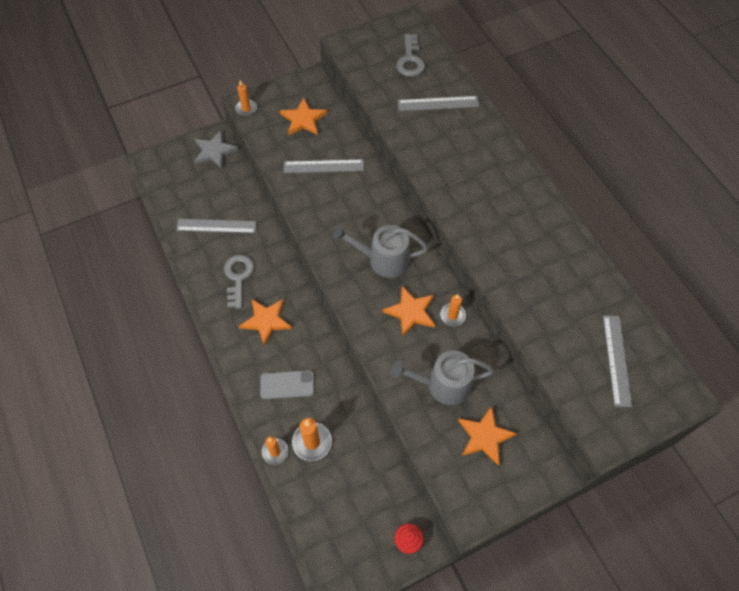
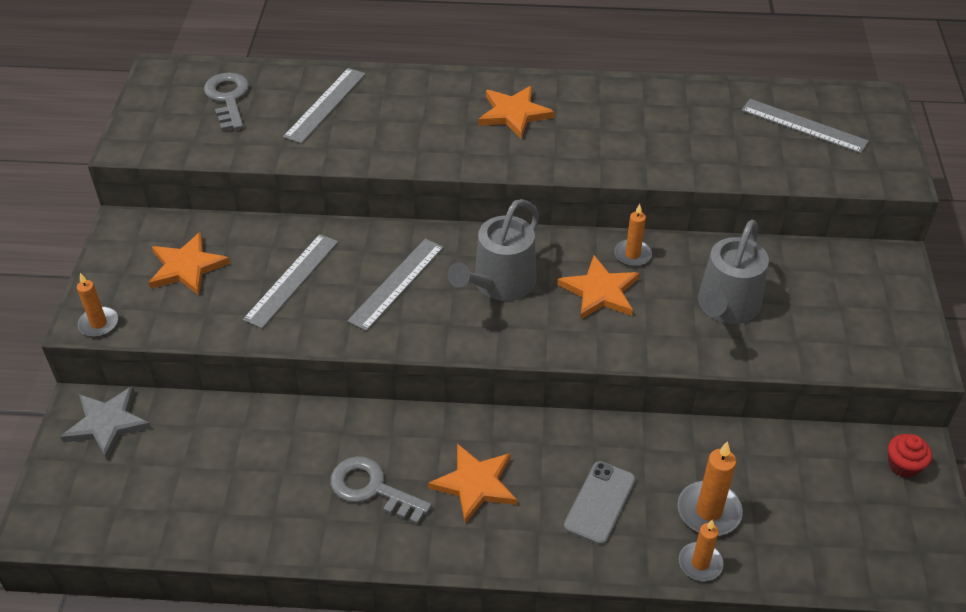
camera: 60 degrees left, 15 degrees down
(216, 226) = (254, 479): grey ruler -> grey ruler (396, 283)
(410, 60) = (228, 98): grey key -> grey key turned 135 degrees counterclockwise
(485, 436) = (819, 300): orange star -> orange star (514, 114)

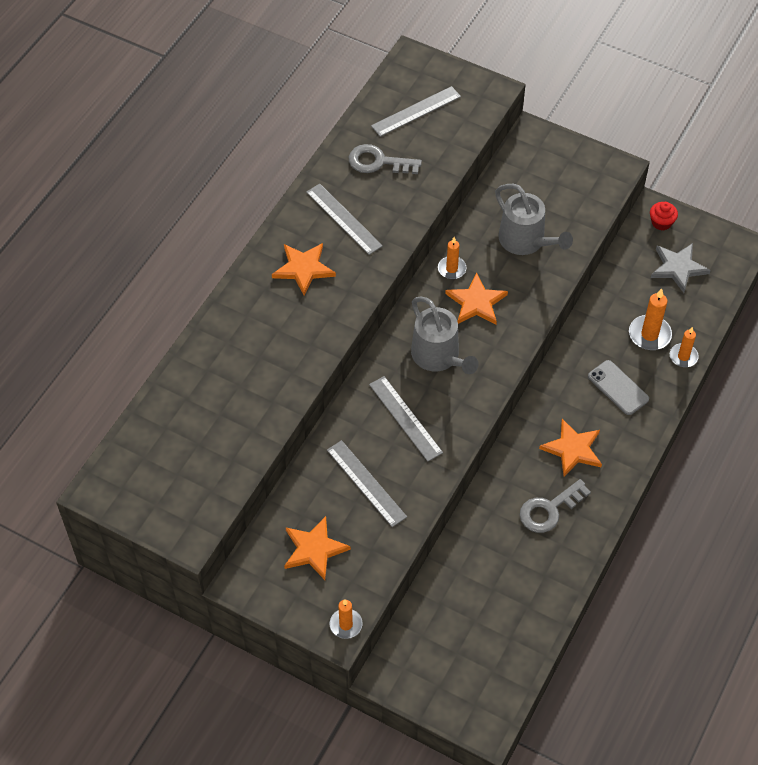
camera: 65 degrees left, 10 degrees up
(107, 423) = (411, 661): grey star -> grey star (678, 268)
(228, 98) = (168, 450): grey key -> grey key (378, 162)
(325, 105) = (218, 385): grey ruler -> grey ruler (344, 219)

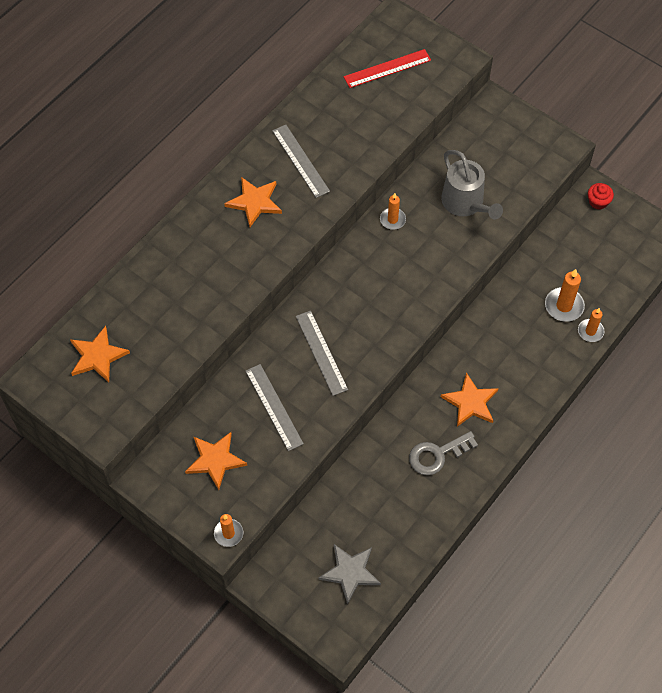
camera: 10 degrees right, 5 degrees up
(378, 162) = (342, 111): grey key -> none
(416, 111) = (387, 68): grey ruler -> red ruler
(438, 356) = (363, 299): grey watering can -> none
(476, 302) = (408, 254): orange star -> orange star (97, 356)
(618, 388) = (524, 351): grey phone -> none
(678, 268) = (604, 247): grey star -> grey star (350, 572)

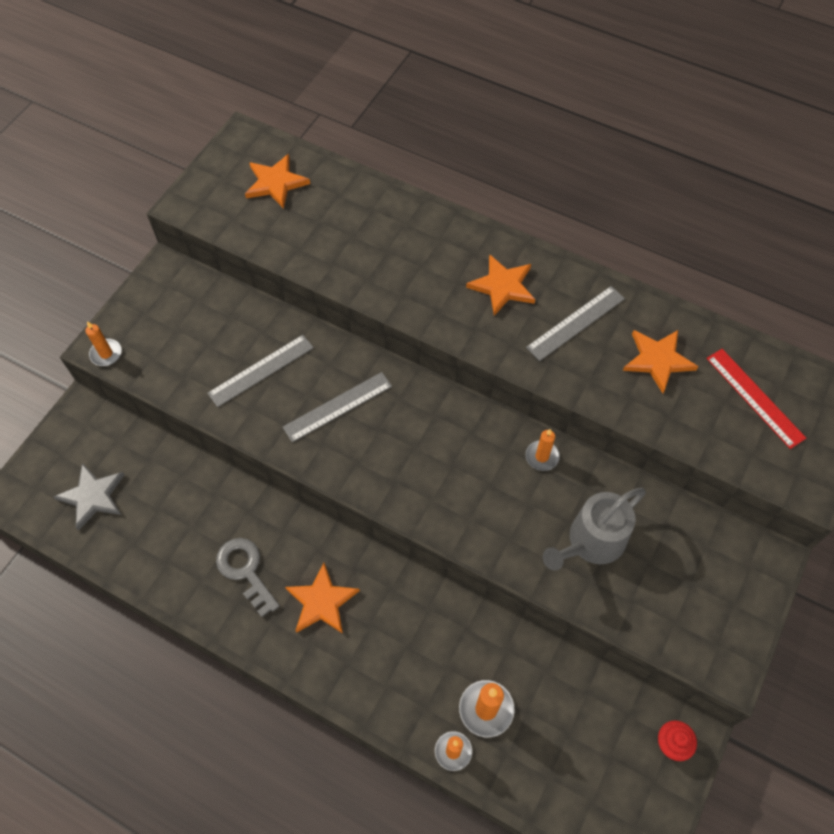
camera: 80 degrees right, 0 degrees up
(215, 460) = (191, 326): orange star -> orange star (657, 360)

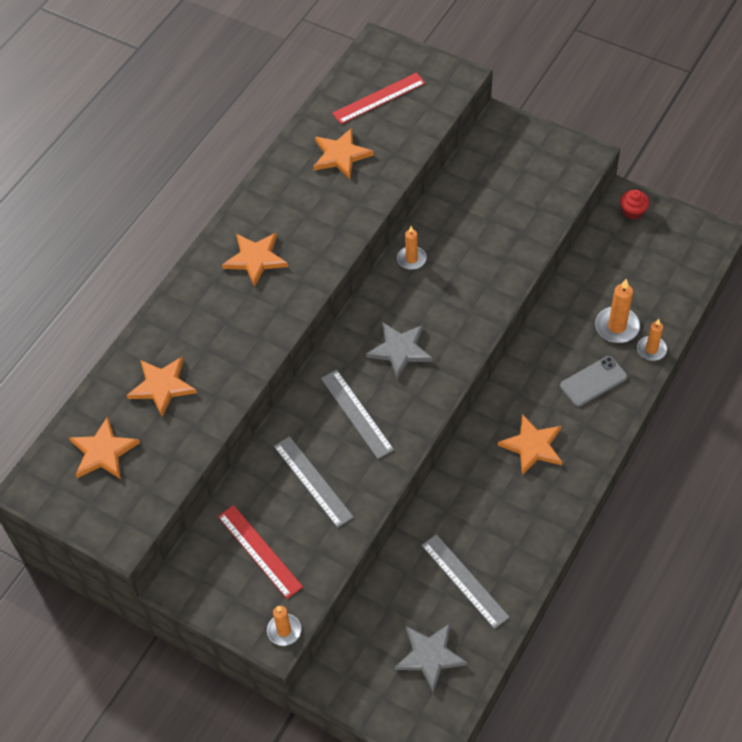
camera: 85 degrees left, 5 degrees down
(190, 330) = (260, 551): none -> red ruler
(245, 570) = (505, 509): grey key -> none
(345, 220) = (162, 386): none -> orange star
(406, 675) = (593, 381): none -> grey phone
(417, 446) = (400, 350): none -> grey star
(576, 323) = (300, 208): grey ruler -> grey ruler (465, 580)
(591, 542) = (489, 230): grey watering can -> none

